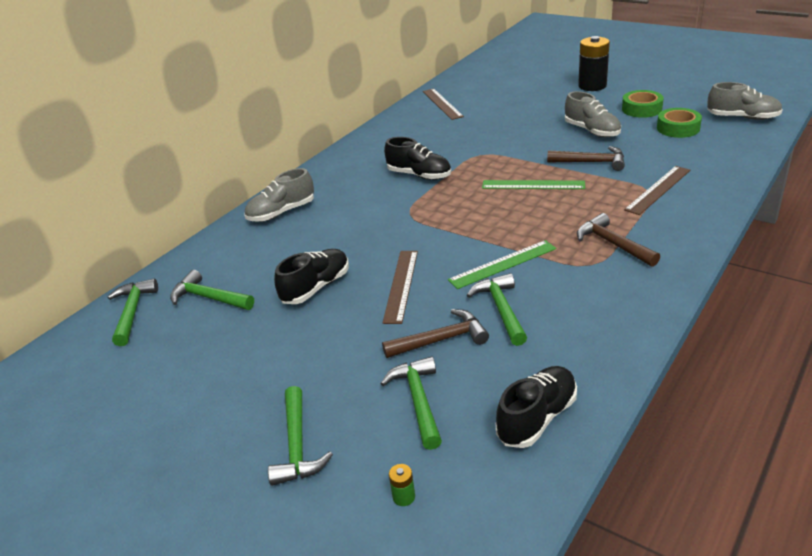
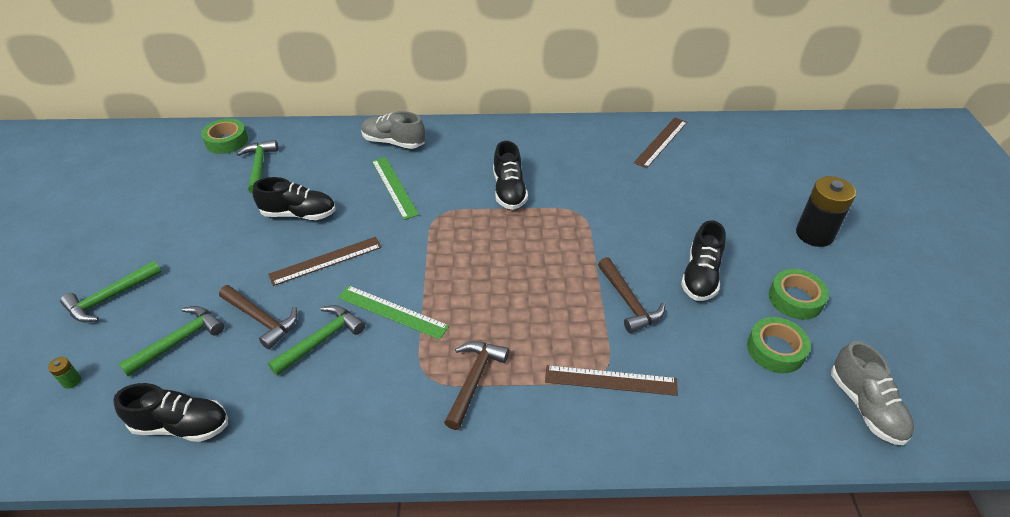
camera: 50 degrees right, 10 degrees up
(132, 312) = (226, 141): green hammer -> green tape
(533, 185) = (547, 275): green ruler -> green ruler (394, 187)
(592, 131) = (700, 276): grey shoe -> black shoe

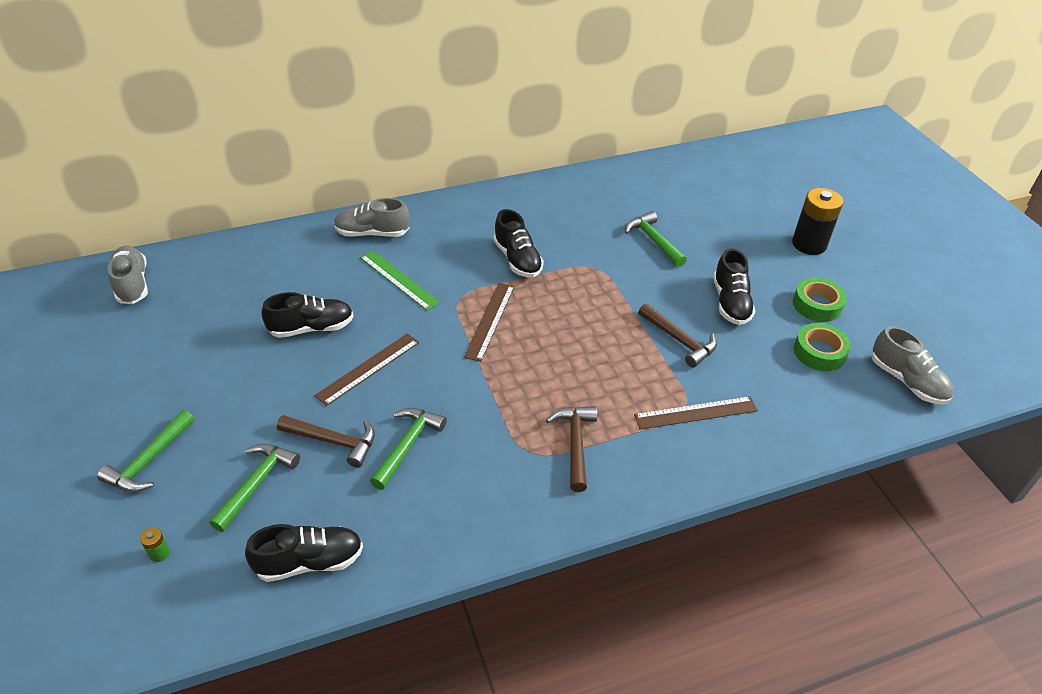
camera: 20 degrees left, 0 degrees up
(182, 147) = (132, 284): none -> grey shoe
(226, 141) = (182, 267): green tape -> none
(259, 167) = (237, 288): green hammer -> green hammer (653, 240)
(392, 312) = (464, 401): green ruler -> none
(661, 142) = (639, 184): brown ruler -> brown ruler (490, 321)

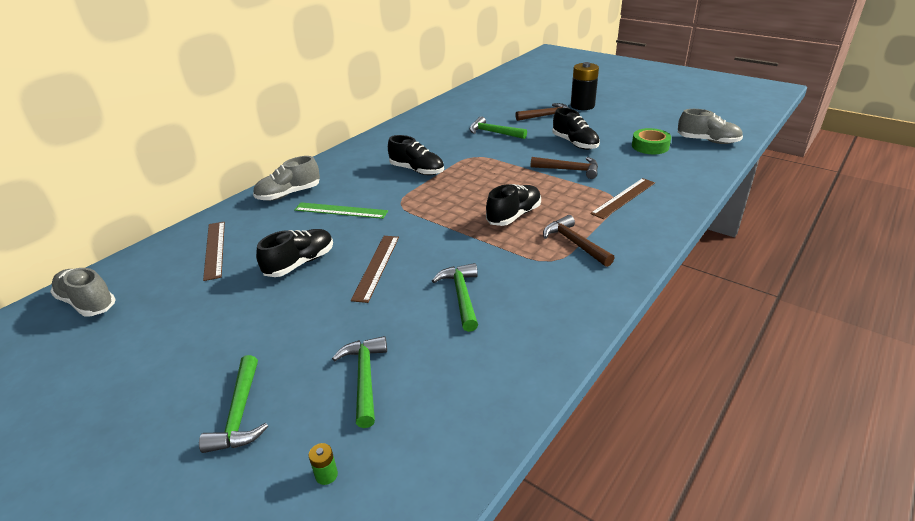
camera: 30 degrees left, 10 degrees down
(309, 562) = (472, 404): black shoe -> black shoe (514, 216)
(333, 441) = (400, 321): brown hammer -> brown hammer (546, 116)
(490, 321) = (436, 206): brown ruler -> brown ruler (214, 249)
(817, 305) = (621, 128): green tape -> none

